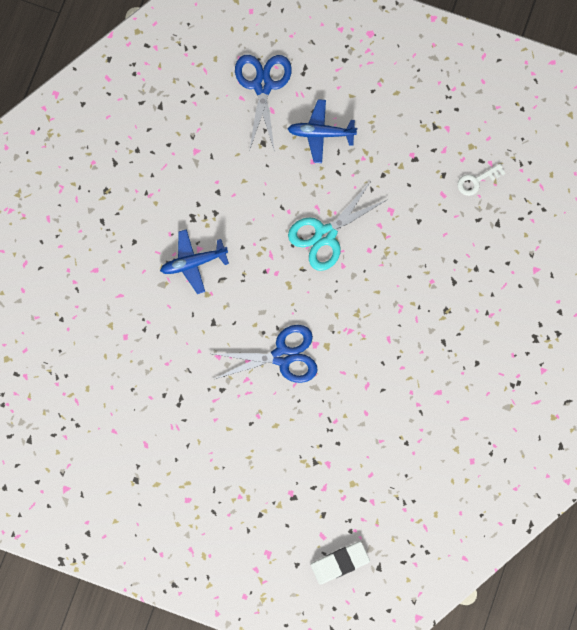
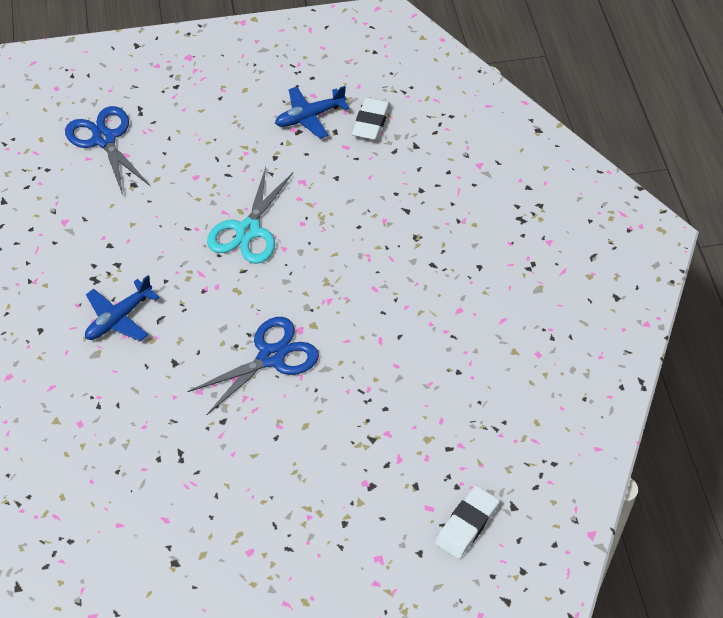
camera: 30 degrees left, 25 degrees down
(320, 133) = (189, 151): blue plane -> blue plane (309, 117)
(476, 181) = (371, 122): white key -> white eraser

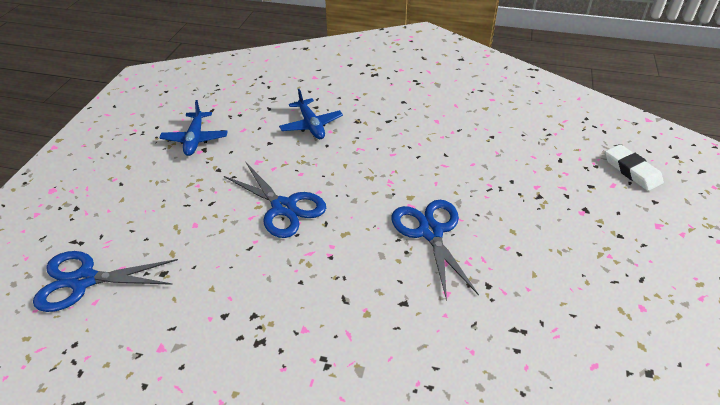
camera: 65 degrees left, 10 degrees down
(119, 318) = (324, 334): blue plane -> blue plane (311, 125)
(248, 230) = (283, 207): turquoise scissors -> blue scissors
(371, 122) = (231, 111): white eraser -> none

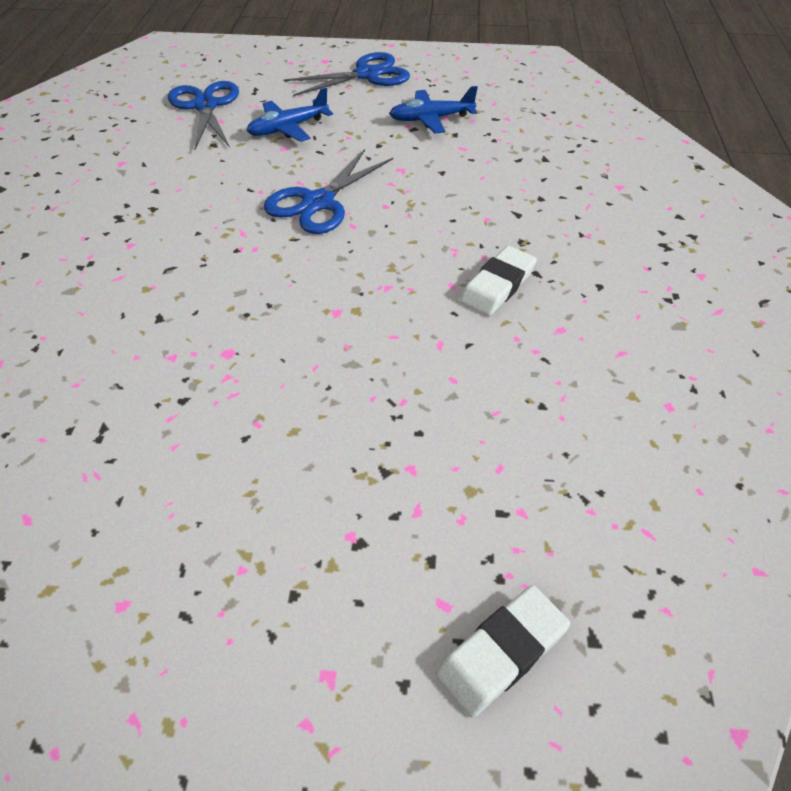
camera: 80 degrees right, 5 degrees up
(311, 125) = (493, 200): blue plane -> blue plane (288, 128)
(396, 136) = (497, 285): none -> white eraser
(431, 232) = (285, 336): blue scissors -> blue scissors (367, 75)

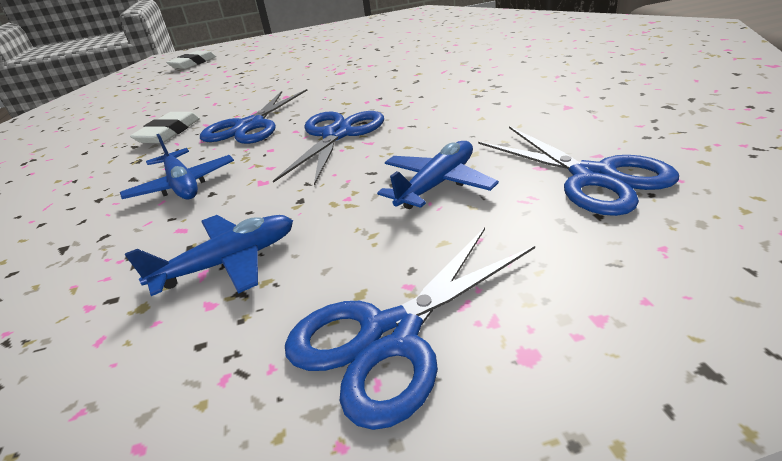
camera: 165 degrees right, 15 degrees down
(397, 255) = (250, 126): none -> blue scissors
(467, 188) = (182, 185): none -> blue plane

